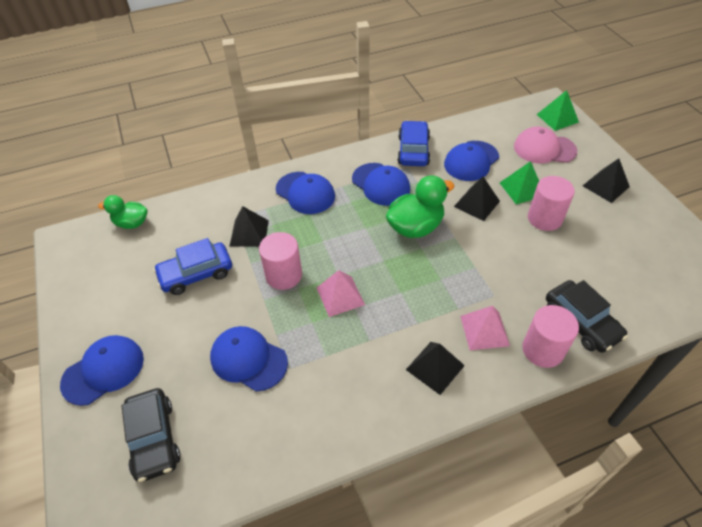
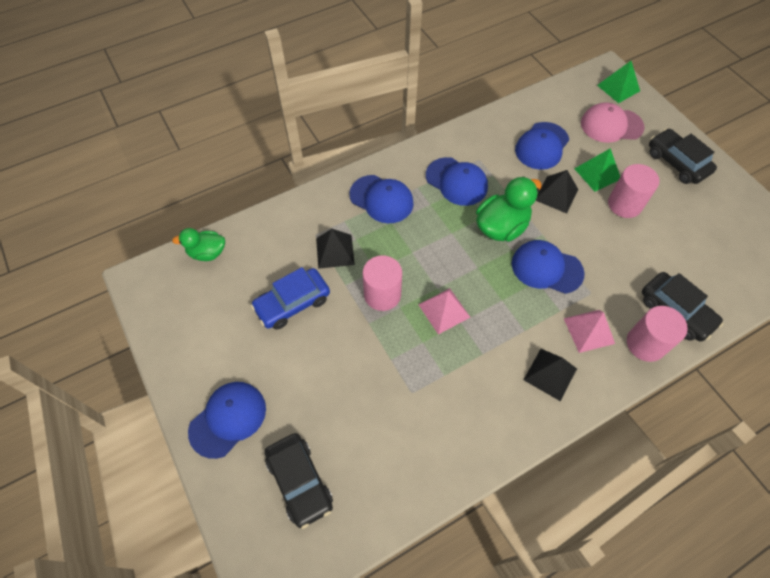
camera: 10 degrees left, 10 degrees up
(248, 359) = (370, 389): blue cap -> blue cap (546, 268)
(413, 150) = (481, 139): blue car -> none
(606, 186) = (677, 163): black pyramid -> black car

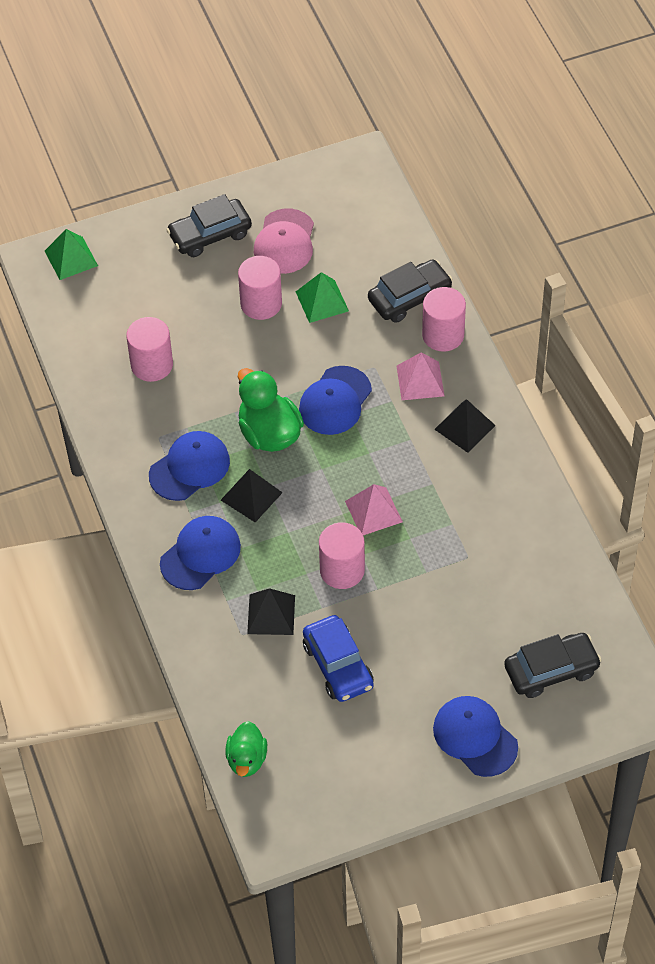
camera: 80 degrees left, 5 degrees down
(542, 146) = (152, 365): blue cap -> pink cylinder
(556, 194) = (232, 367): black pyramid -> black pyramid (251, 496)
(597, 173) = (209, 318): green pyramid -> green pyramid (322, 301)
(611, 125) = (134, 283): pink cap -> pink cap (284, 242)

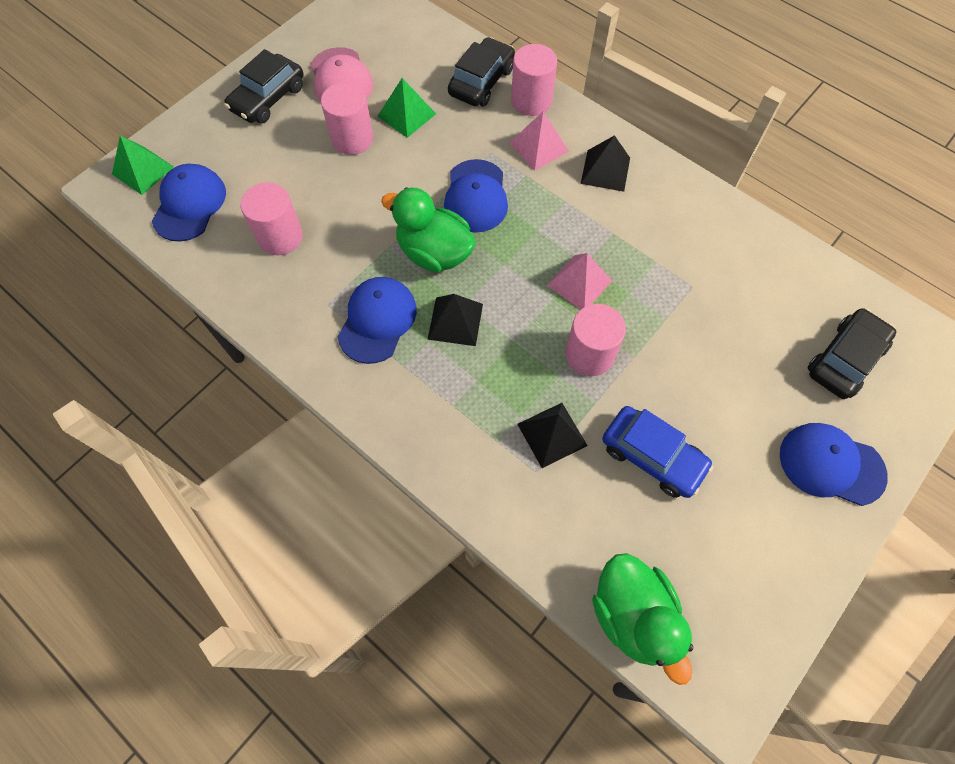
camera: 30 degrees left, 10 degrees up
(200, 554) = (442, 405): blue cap -> blue cap (189, 204)
(246, 759) = (633, 615): green duck -> green duck, size x1.58

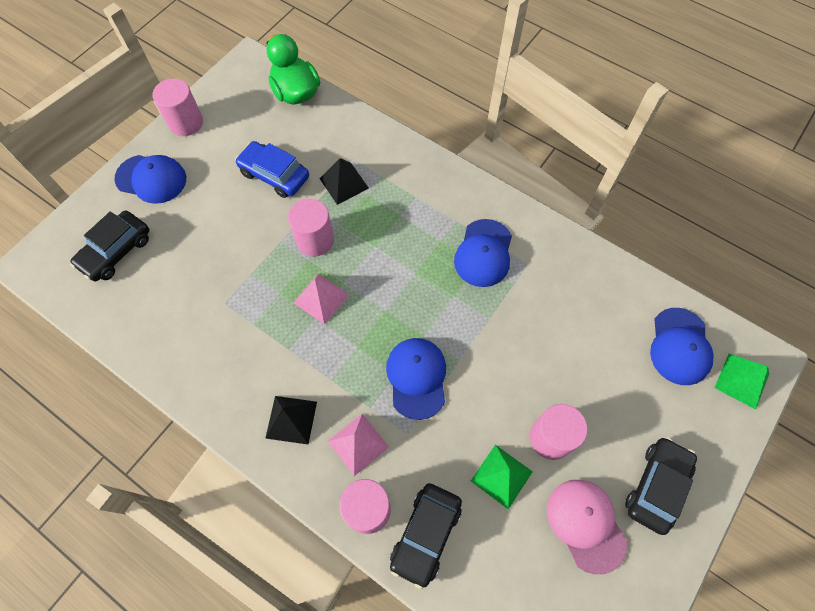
camera: 175 degrees right, 0 degrees up
(280, 237) = (585, 321): pink cylinder -> pink cylinder (186, 123)
(434, 253) = (447, 316): green duck -> none
(455, 321) = (421, 257): black pyramid -> none

